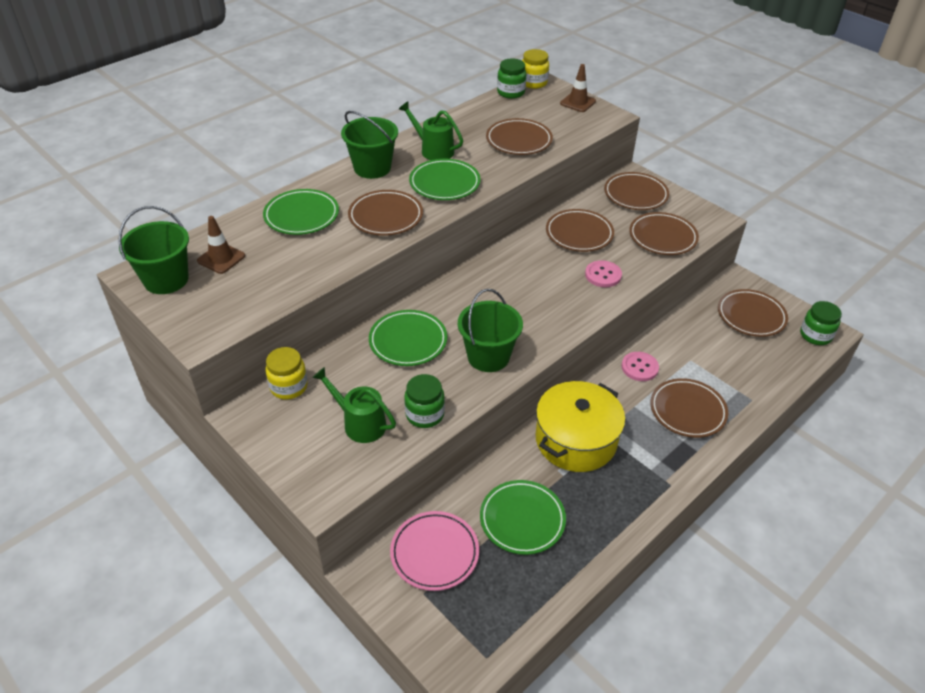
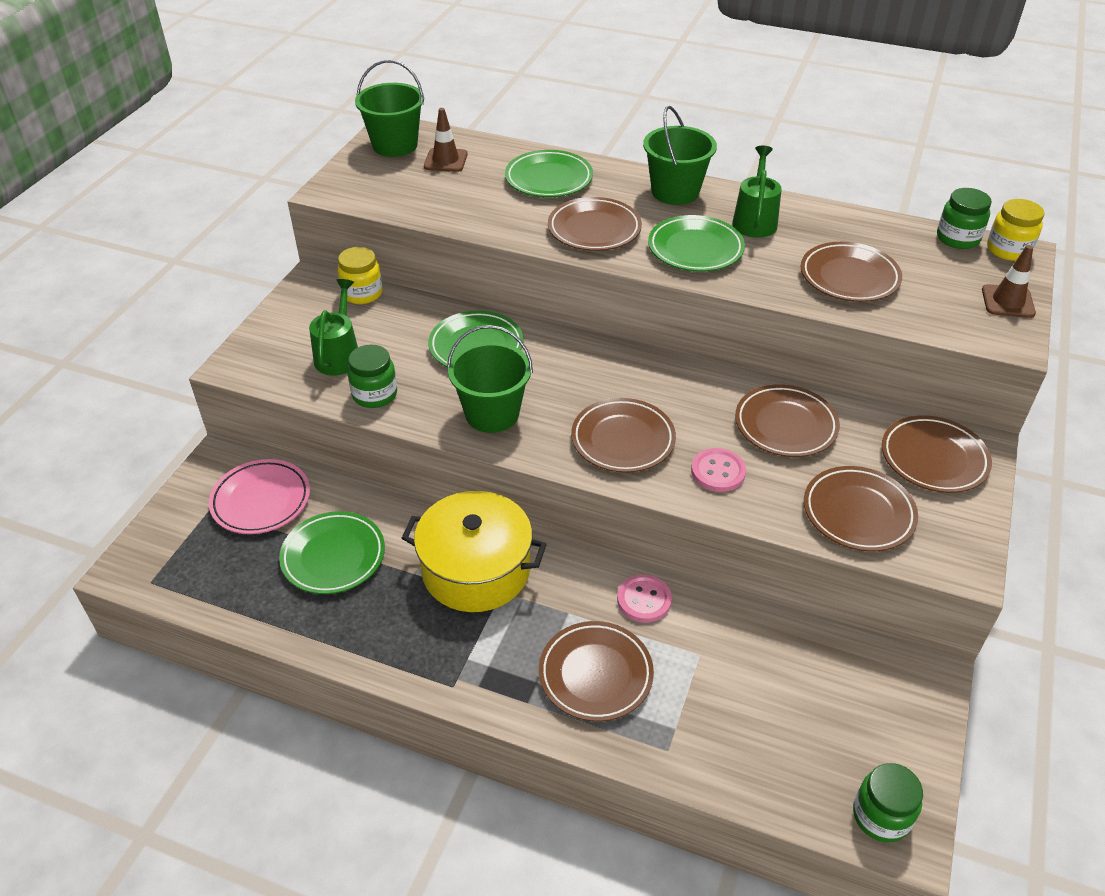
camera: 65 degrees right, 0 degrees up
(751, 316) = (856, 712): brown plate -> brown plate (623, 440)

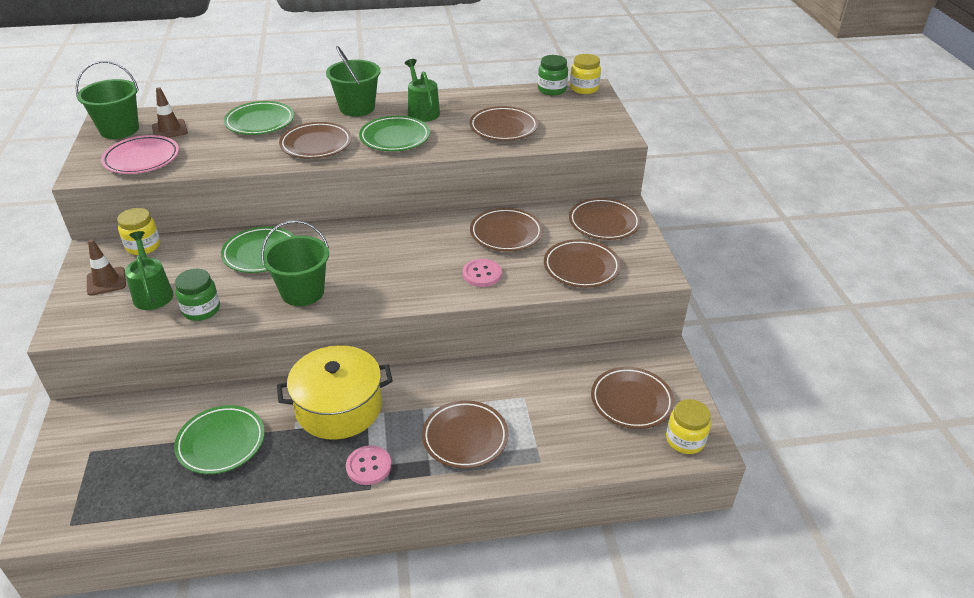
camera: 30 degrees left, 5 degrees down
(261, 500) = (133, 428): pink plate -> pink plate (142, 159)
(623, 440) = (407, 277): brown plate -> brown plate (631, 401)
(644, 600) = (468, 379): pink button -> pink button (368, 466)
(881, 816) = (685, 440): green jar -> yellow jar
(1007, 301) = (602, 116): brown traffic cone -> brown traffic cone (106, 281)

